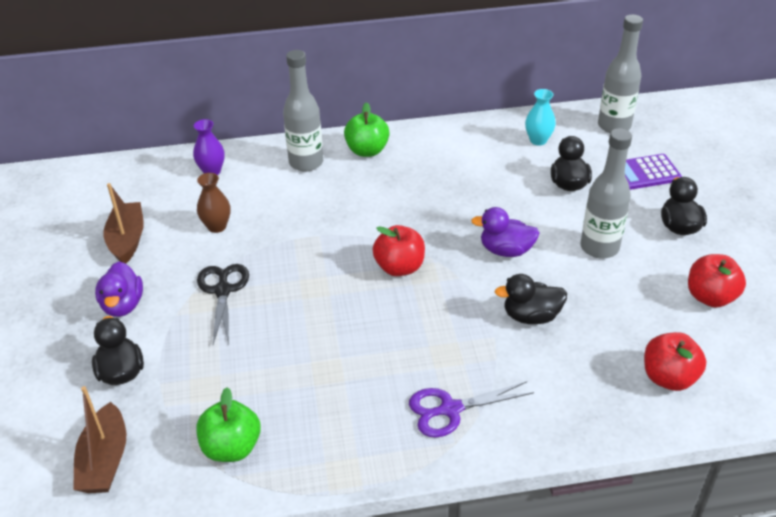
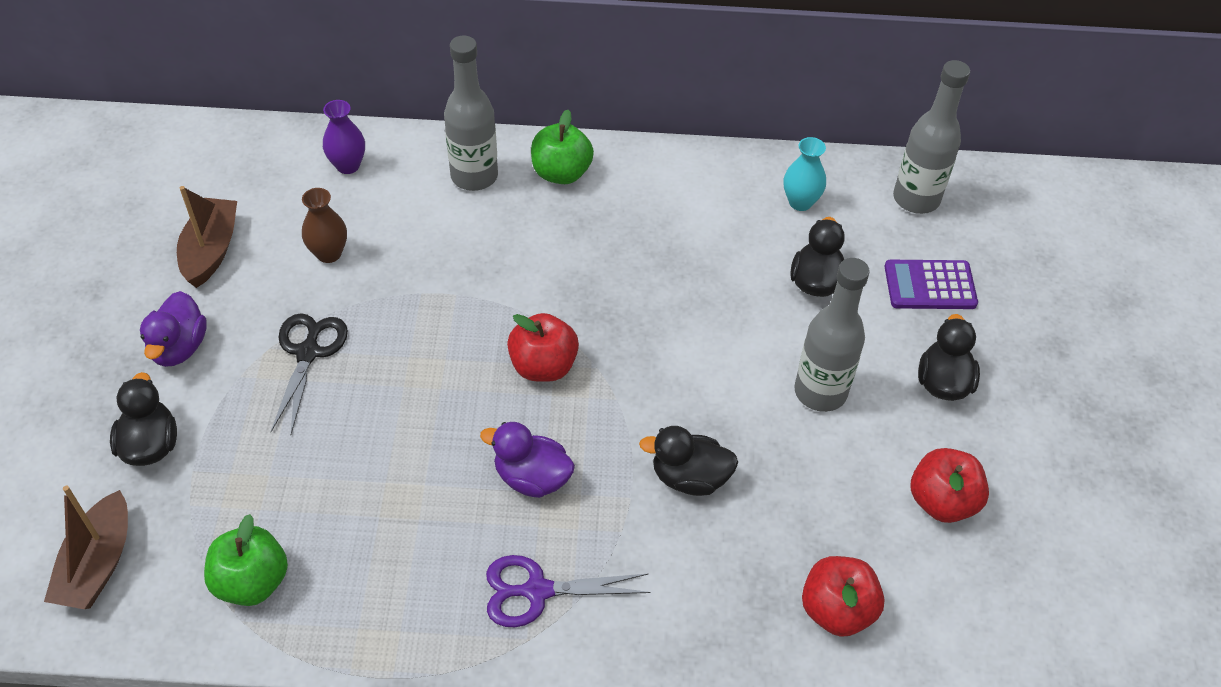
camera: 10 degrees right, 10 degrees up
(506, 250) = (692, 370): purple duck -> purple duck (532, 478)

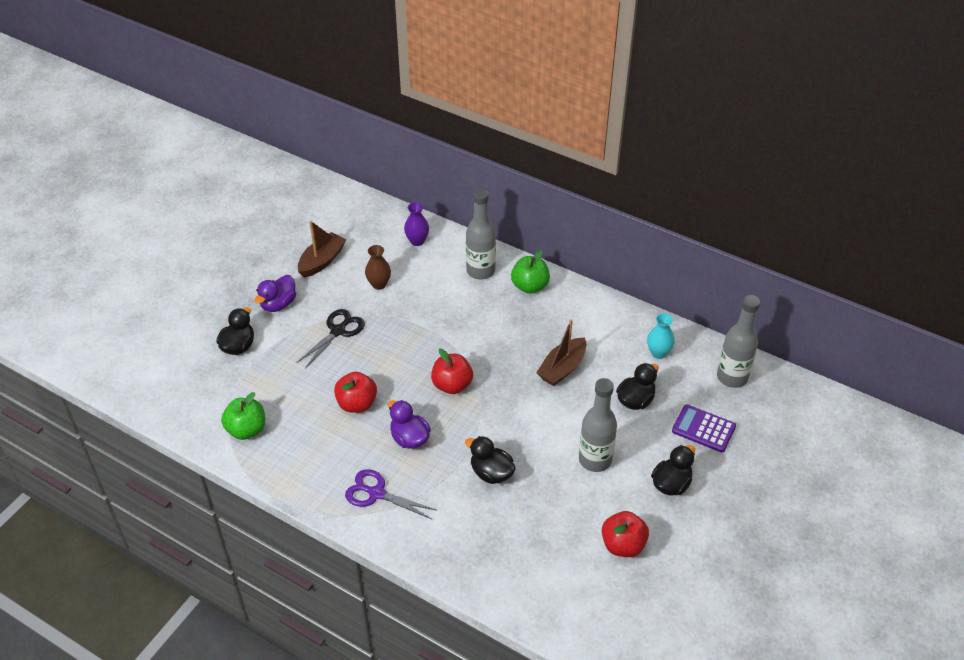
camera: 30 degrees right, 5 degrees down
(98, 564) = (184, 392): brown boat -> brown boat (562, 368)
(836, 610) = (524, 572): red apple -> red apple (357, 404)

